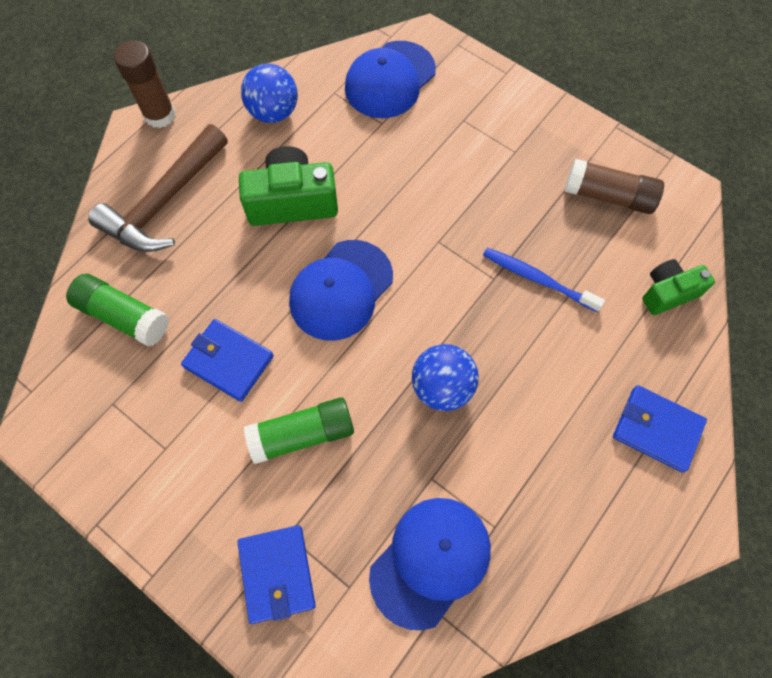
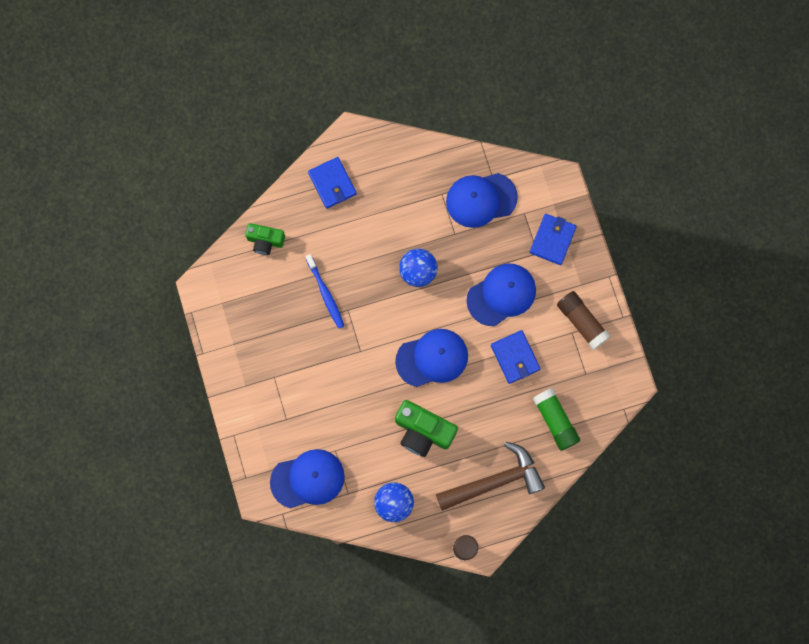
camera: 145 degrees left, 10 degrees up
(302, 434) = (501, 295): green glue stick -> blue cap
(608, 196) = (246, 314): brown glue stick -> brown glue stick (581, 322)

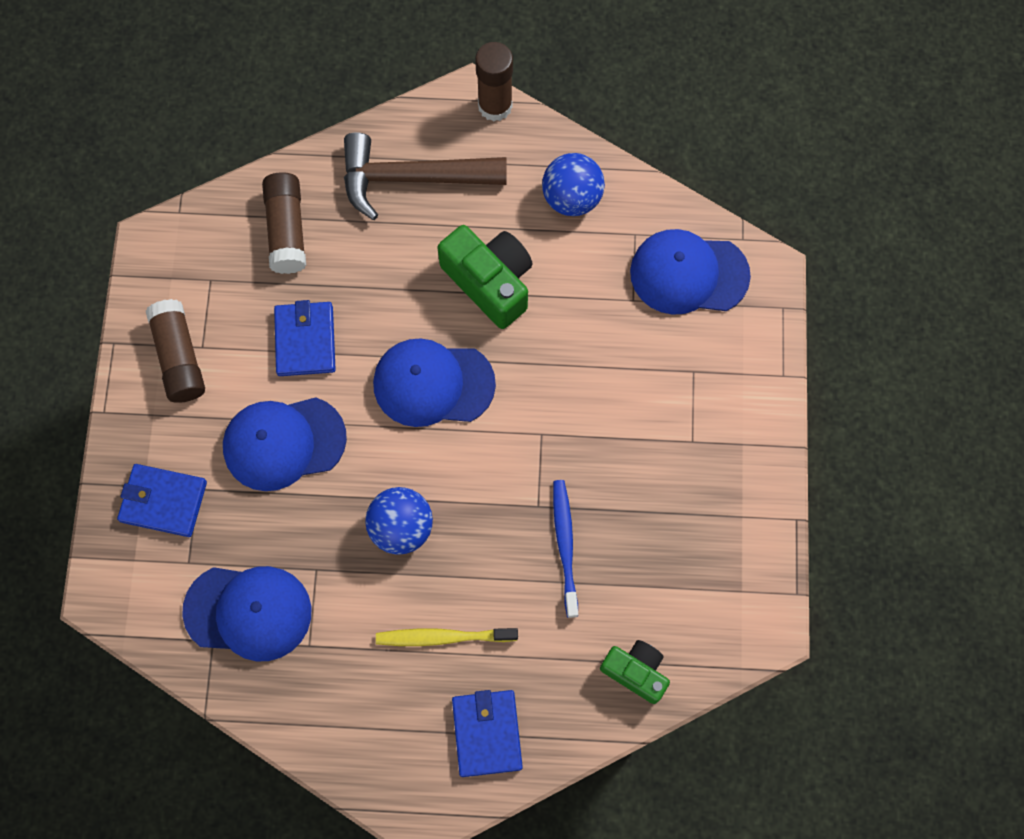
camera: 160 degrees left, 5 degrees down
(373, 223) = (444, 637): none -> yellow toothbrush
(552, 240) = (163, 501): blue wallet -> blue wallet turned 60 degrees clockwise
(555, 421) = (287, 230): green glue stick -> brown glue stick

